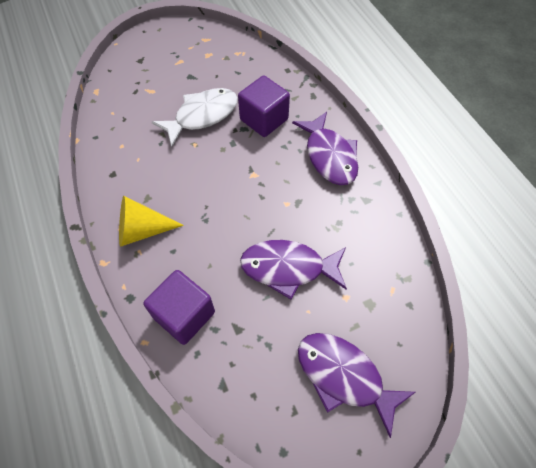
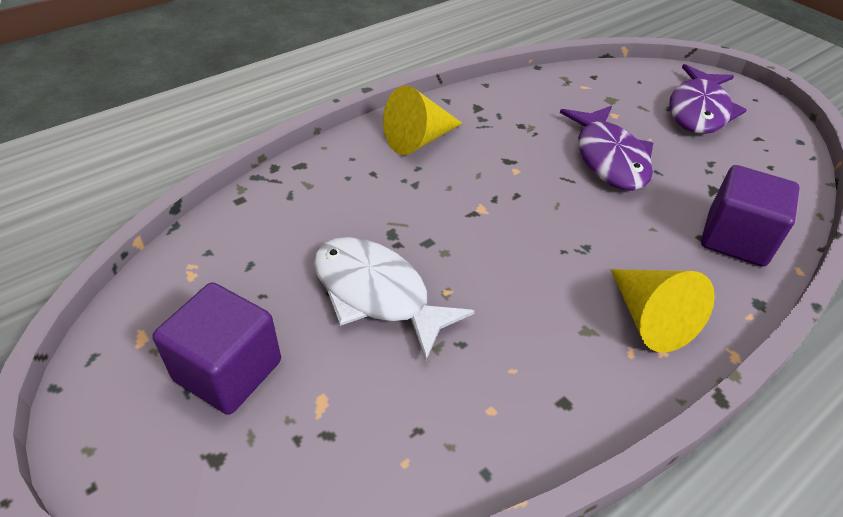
camera: 105 degrees left, 15 degrees down
(264, 119) = (365, 212): purple cube -> purple cube (228, 370)
(329, 156) = (419, 140): purple fish -> yellow cone

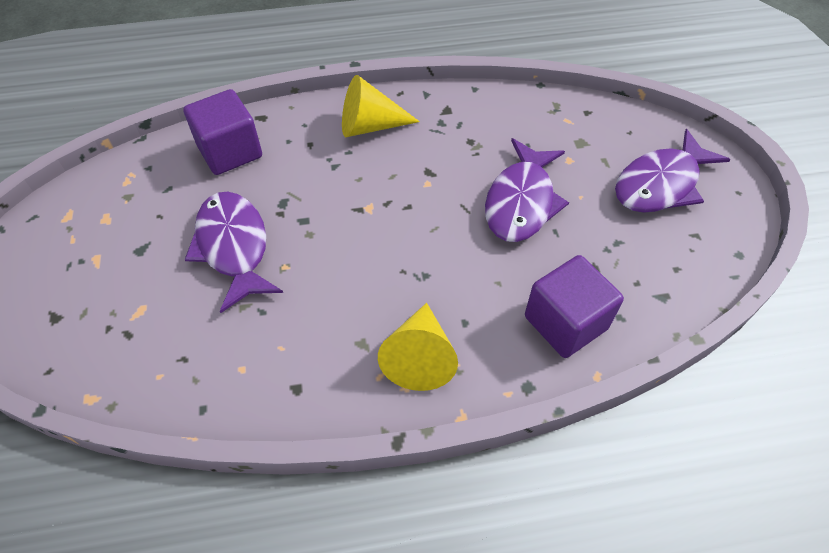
camera: 30 degrees right, 10 degrees up
(228, 370) = (101, 262): purple cube -> purple cube (230, 151)
(377, 294) = (234, 247): white fish -> purple fish

